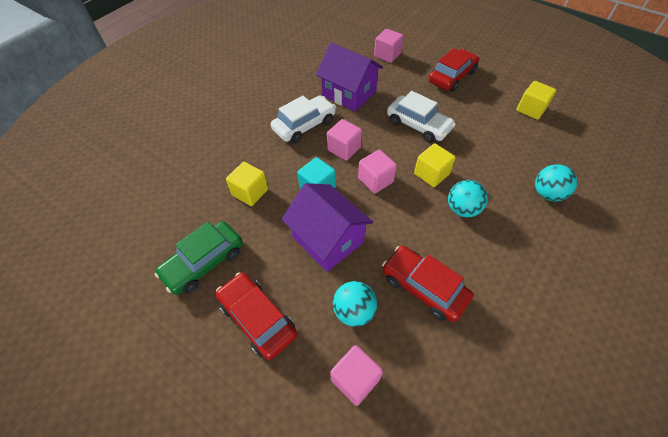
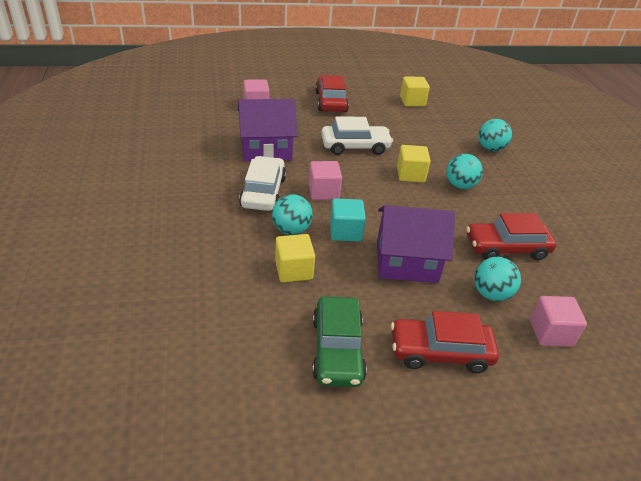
camera: 50 degrees left, 15 degrees down
(285, 164) = (291, 230): none -> turquoise ball
(375, 180) = (380, 200): pink cube -> none

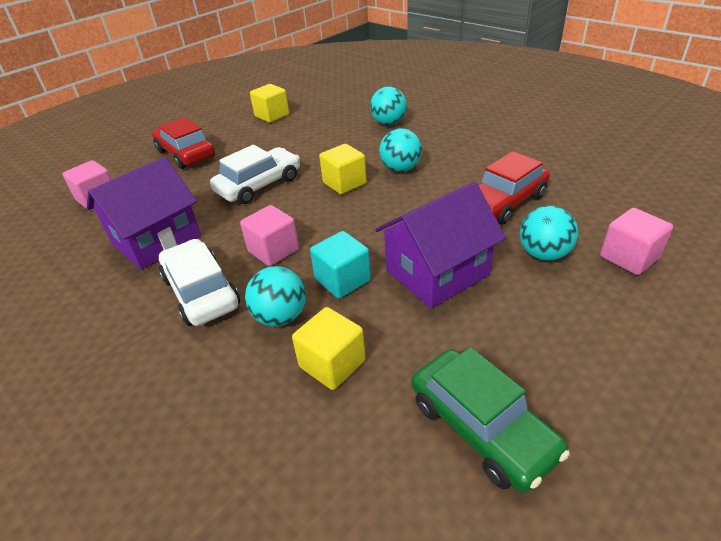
camera: 30 degrees left, 0 degrees up
(440, 352) = (574, 347): red car -> none

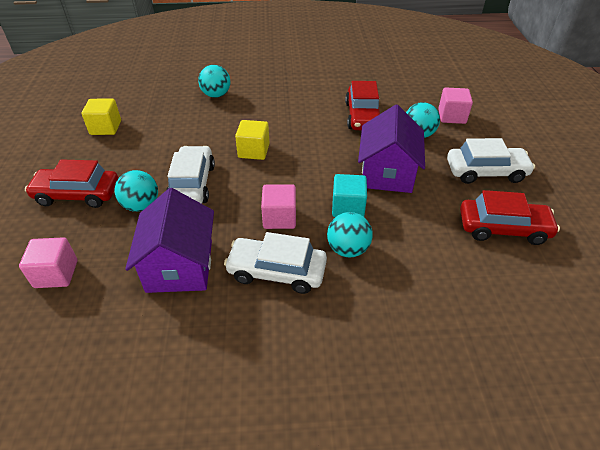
camera: 50 degrees left, 5 degrees up
(332, 364) = (410, 251): yellow cube -> none
(400, 169) = (275, 124): turquoise ball -> turquoise ball (141, 205)
(482, 427) = (503, 228): green car -> red car
(571, 347) = (486, 172): none -> white car

